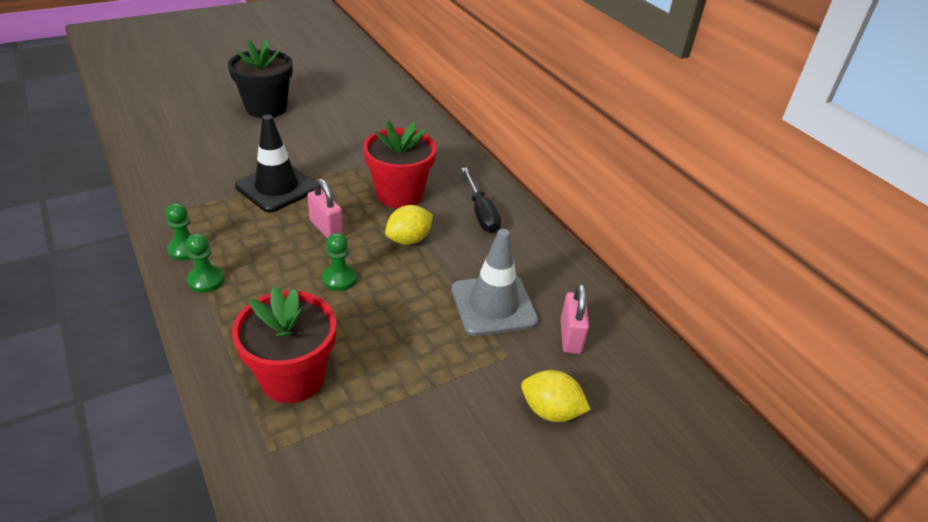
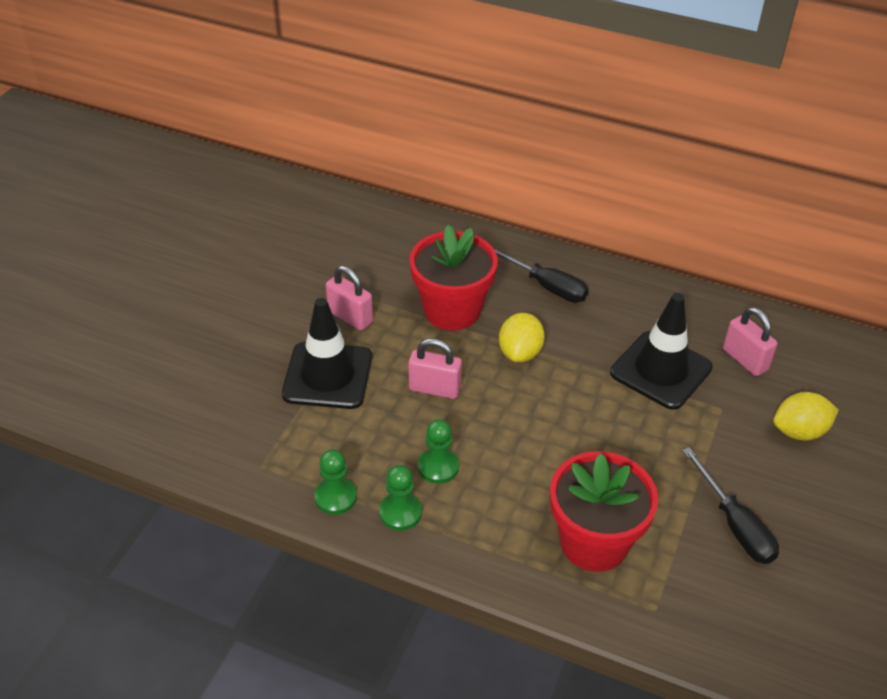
camera: 35 degrees left, 5 degrees up
(266, 108) = (180, 289): black flower pot -> none
(334, 166) = (350, 317): none -> pink padlock
(339, 279) = (512, 430): green pawn -> green pawn (438, 467)
(408, 438) = (735, 524): none -> black screwdriver
(493, 305) = (661, 370): grey traffic cone -> black traffic cone

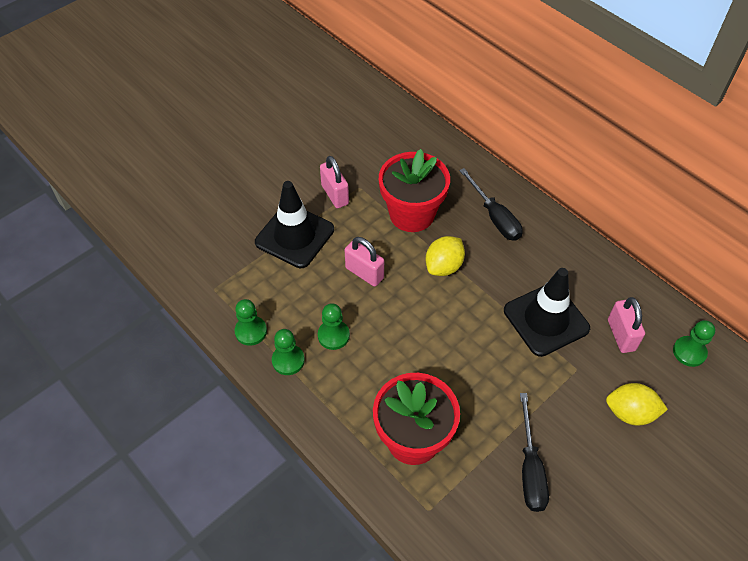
camera: 25 degrees right, 10 degrees up
(819, 353) = (689, 352): none -> green pawn

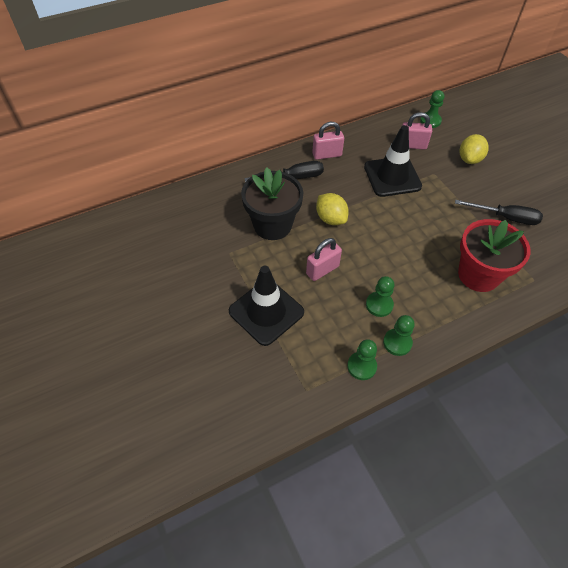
camera: 75 degrees left, 0 degrees up
(335, 195) = (230, 272): pink padlock -> pink padlock (327, 155)
(412, 214) = (272, 225): red flower pot -> black flower pot

